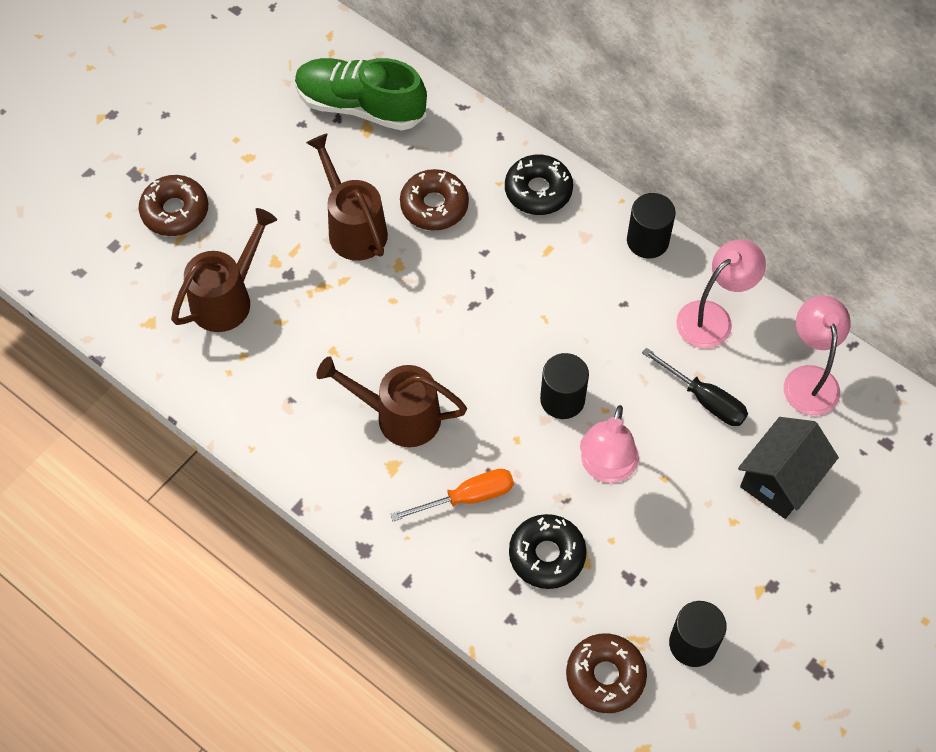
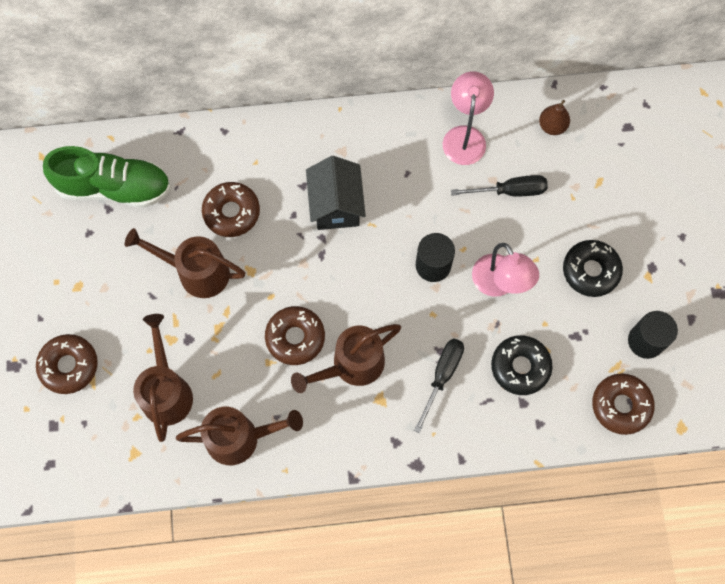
camera: 45 degrees left, 10 degrees up
(244, 389) = (241, 438): none -> brown watering can
(360, 106) = (114, 187): green shoe -> green shoe turned 150 degrees counterclockwise
(376, 351) = (295, 337): none -> brown donut
(467, 497) = (442, 376): orange screwdriver -> black screwdriver
(538, 191) = (284, 146): black donut -> black donut (590, 271)
(647, 241) = (380, 121): black cylinder -> none
(780, 480) = (596, 201): black house -> black house (336, 205)
(809, 379) = (552, 126): pink lamp -> brown pear

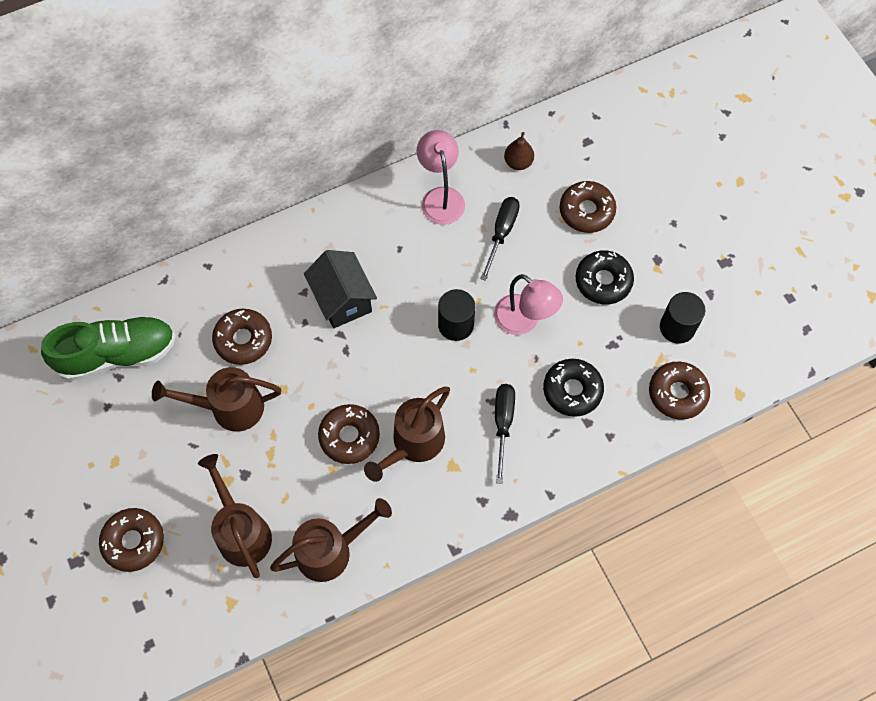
camera: 20 degrees left, 5 degrees down
(509, 191) = (501, 233): black screwdriver -> black screwdriver turned 45 degrees counterclockwise
(600, 196) = (586, 211): none -> brown donut

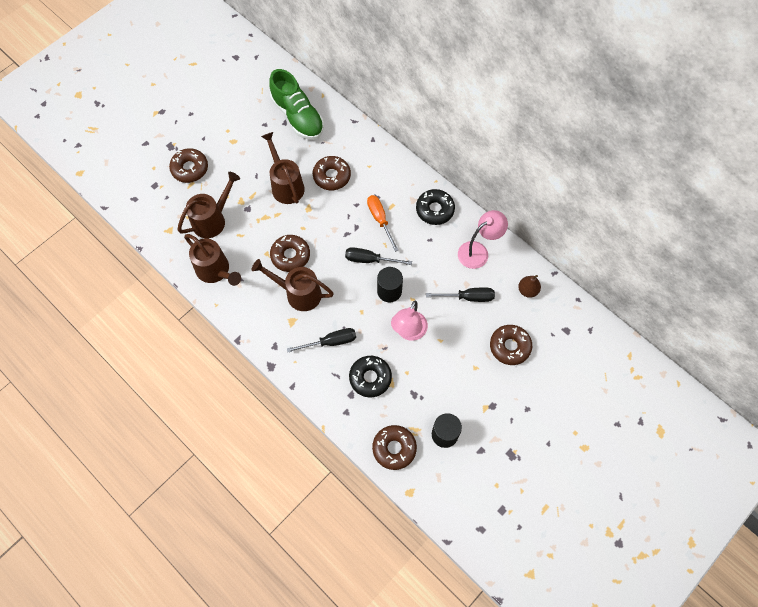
camera: 70 degrees right, 0 degrees up
(342, 300) = (380, 220): black house -> orange screwdriver
(399, 333) = (370, 260): none -> black screwdriver
(603, 281) = (460, 374): black donut -> black donut (435, 210)

